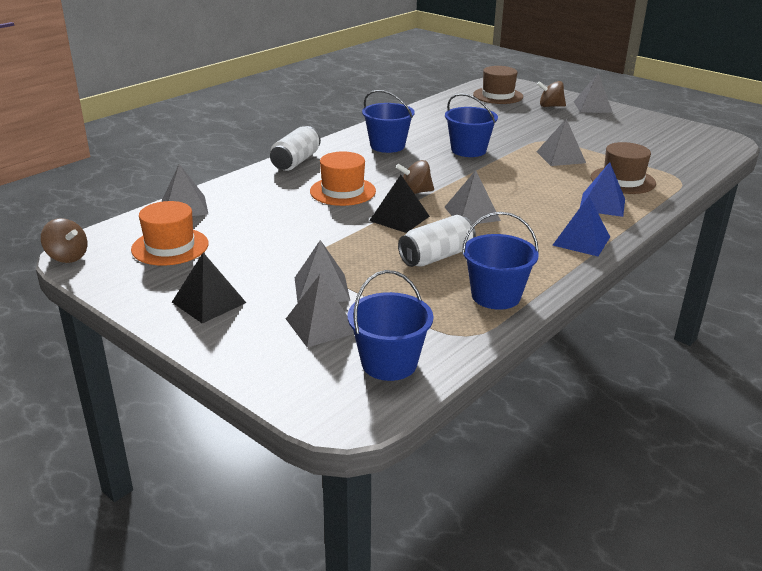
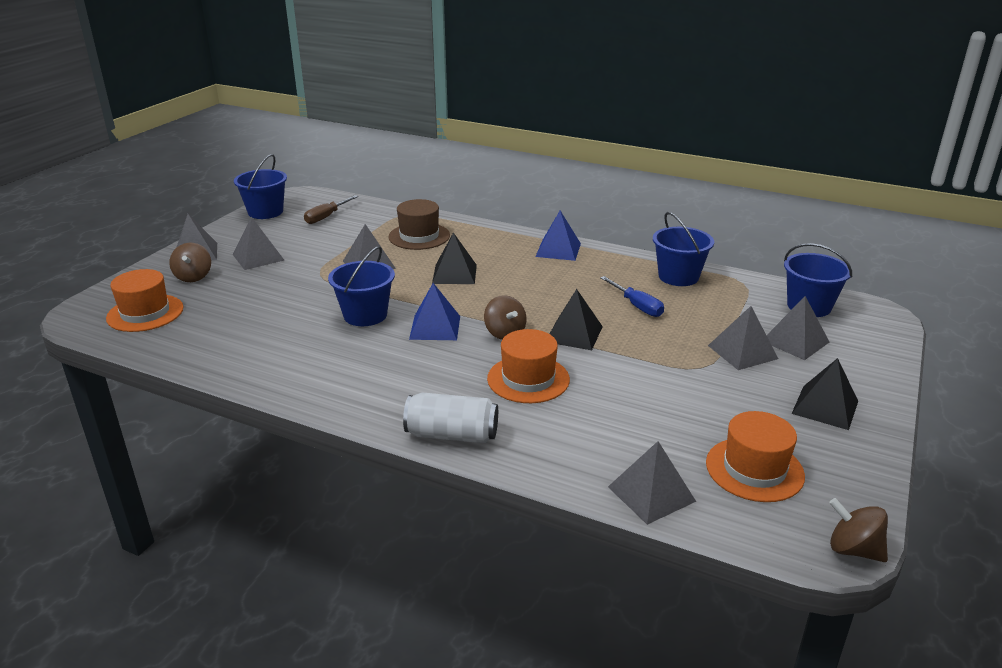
camera: 105 degrees left, 0 degrees up
(67, 257) = (853, 549): brown spinning top -> brown spinning top turned 75 degrees counterclockwise
(387, 146) = (367, 371): blue bucket -> blue bucket (265, 212)
(436, 257) = (637, 306): white can -> blue screwdriver
(472, 213) = (537, 298): grey pyramid -> grey pyramid (258, 257)
(498, 96) = (145, 313): brown hat -> orange hat
(533, 186) = (454, 274): none -> black pyramid
(602, 204) = (479, 243): blue pyramid -> blue pyramid (435, 327)
(671, 148) = (326, 217): none -> brown screwdriver

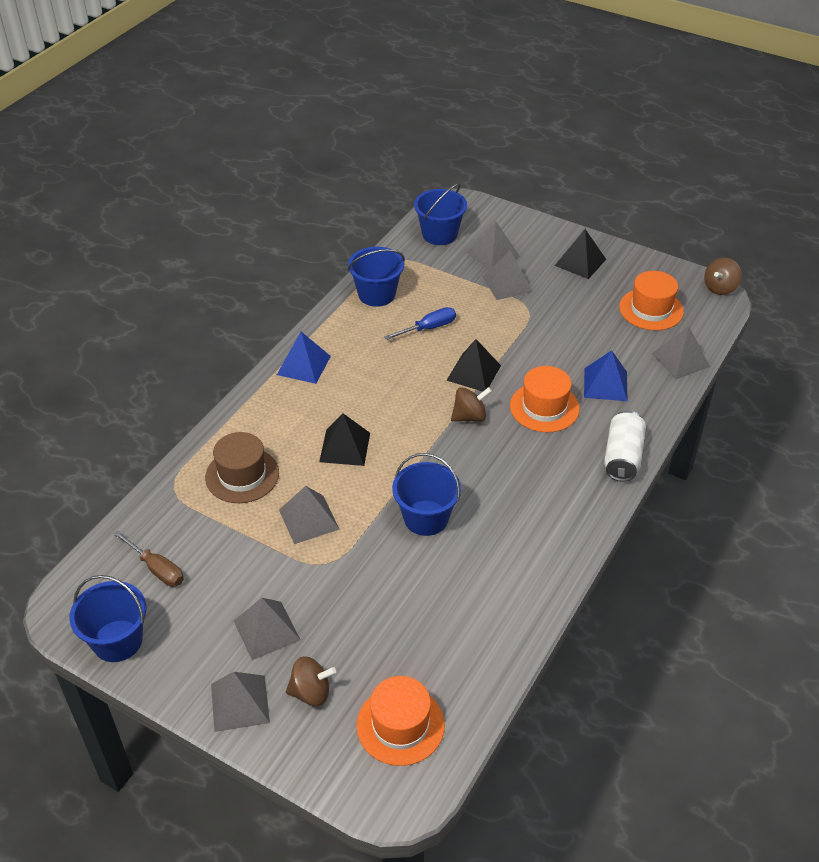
camera: 85 degrees left, 15 degrees up
(435, 327) = (455, 464): blue pyramid -> blue pyramid (605, 384)

